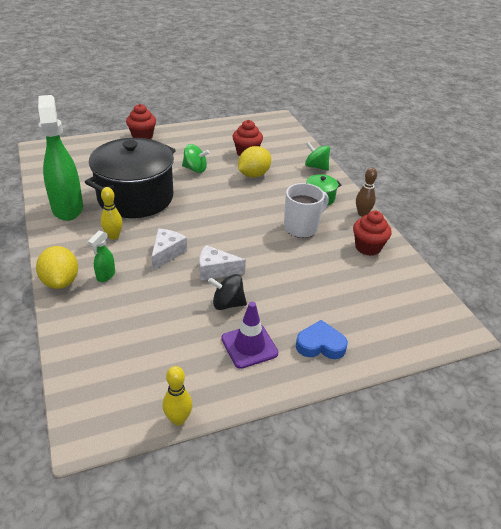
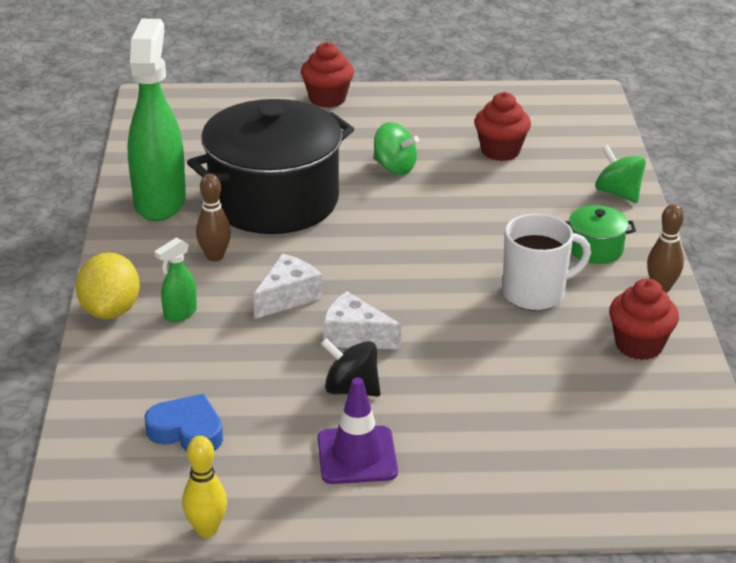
camera: 20 degrees right, 5 degrees down
(113, 236) = (215, 256): yellow bowling pin -> brown bowling pin
(253, 175) = (494, 191): yellow lemon -> none
(320, 345) = (472, 477): blue heart -> blue heart (187, 431)

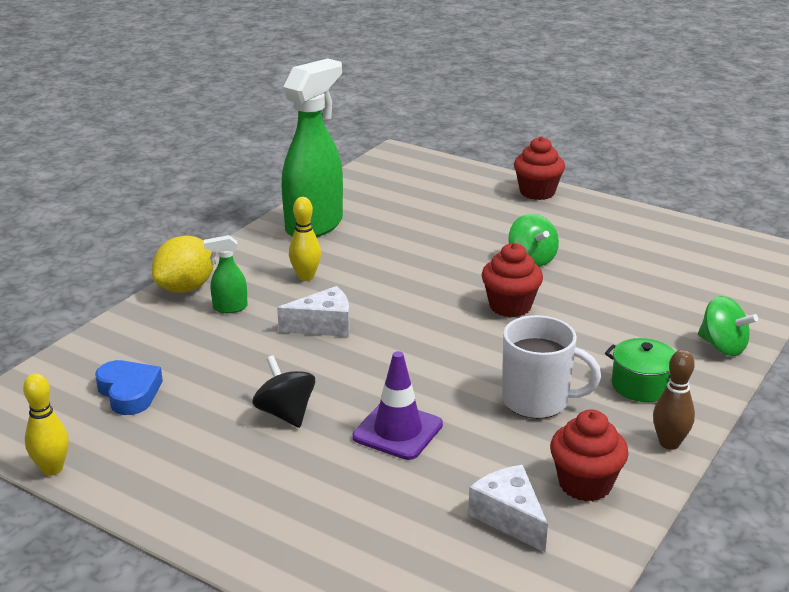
camera: 35 degrees right, 5 degrees down
(215, 256) = (306, 277): brown bowling pin -> yellow bowling pin
(274, 201) = (401, 252): black pot -> none
(355, 336) = (338, 375): white cheese -> white cheese (509, 517)
(357, 455) = (226, 466): purple traffic cone -> purple traffic cone (397, 431)
(500, 151) = (645, 276): red cupcake -> red cupcake (510, 306)
(618, 193) = (722, 347): green spinning top -> green spinning top turned 135 degrees clockwise

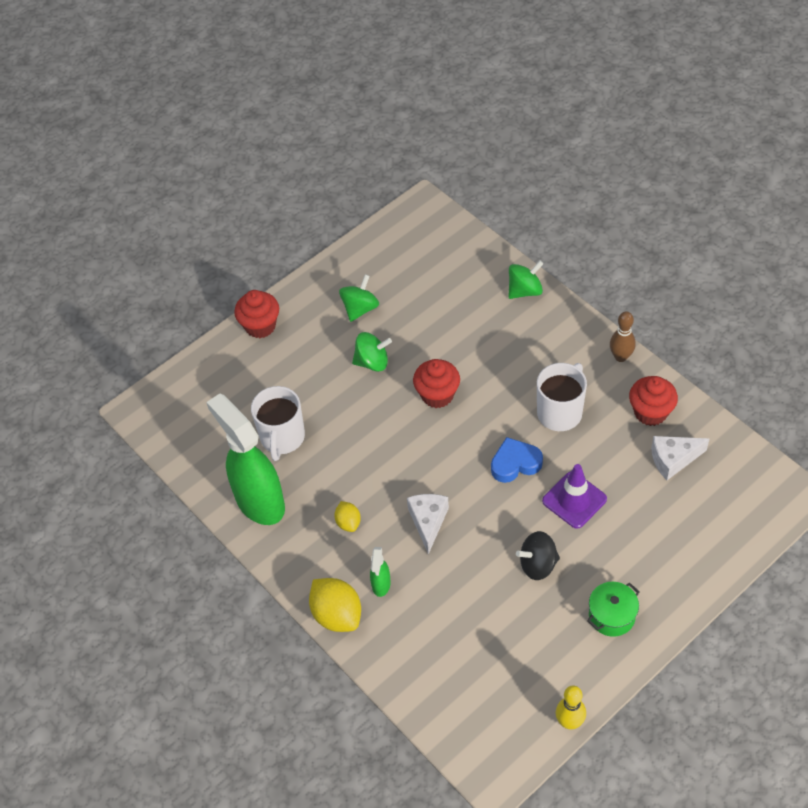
camera: 70 degrees left, 25 degrees up
(129, 392) = (485, 667): blue heart -> blue heart (515, 463)
(306, 277) = (348, 522): yellow bowling pin -> yellow lemon
(399, 225) = (282, 438): none -> white mug
(603, 241) = (360, 308): none -> green spinning top
(641, 385) = (557, 350): green pot -> green pot (611, 616)

